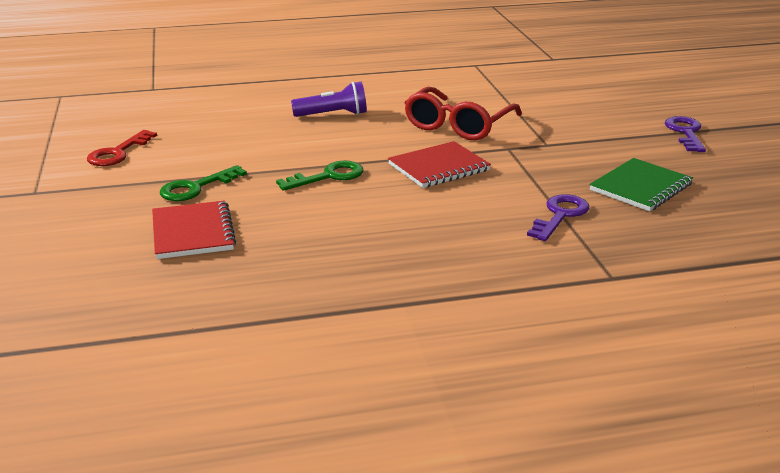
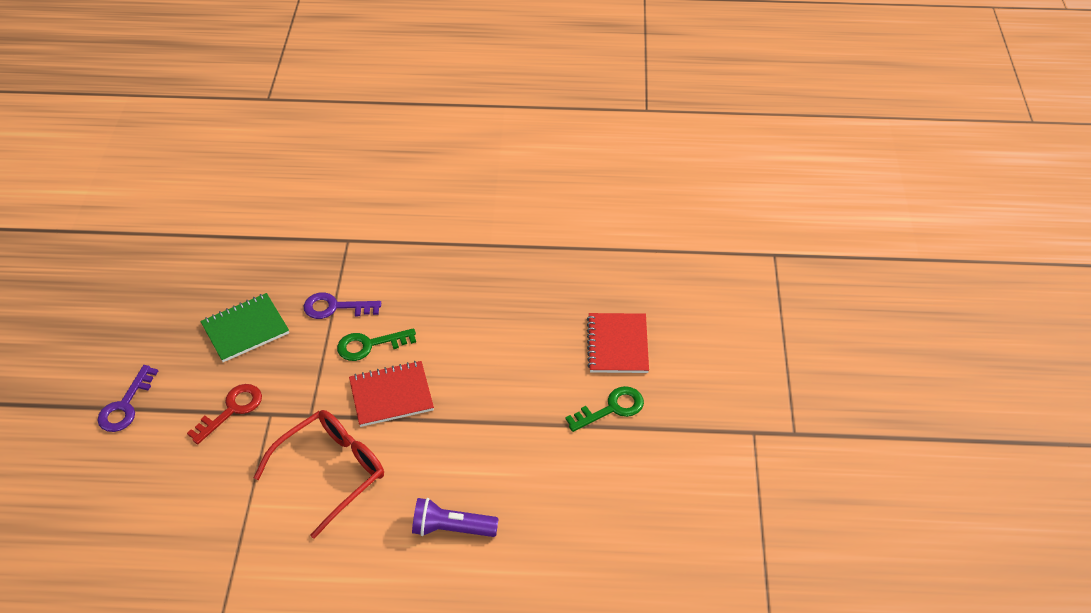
camera: 165 degrees left, 20 degrees up
(118, 153) = (686, 490): red key -> red key (231, 410)
(328, 176) = (493, 401): green key -> green key (369, 345)
(560, 215) = (335, 307): purple key -> purple key turned 45 degrees clockwise

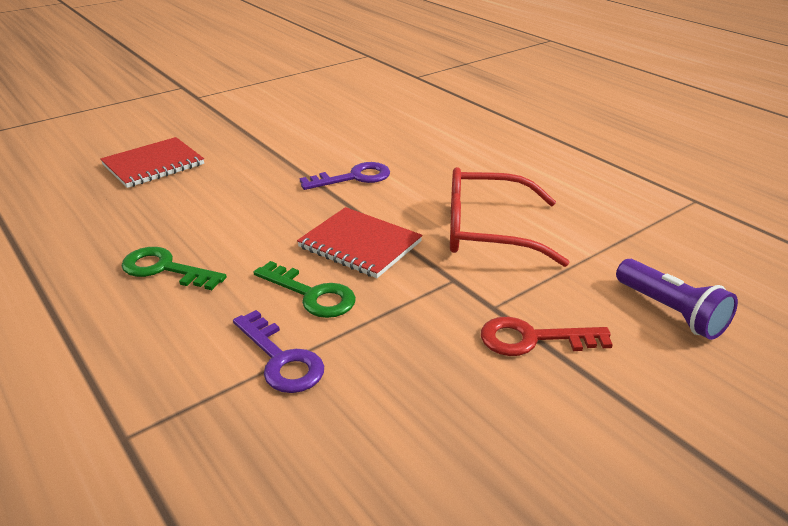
camera: 130 degrees left, 15 degrees down
(125, 405) = (680, 445): purple key -> purple key (353, 177)
(245, 329) = (415, 422): green notebook -> none
(452, 528) = (441, 158): purple flashlight -> purple flashlight (670, 312)
(611, 408) = (235, 144): green key -> green key (165, 269)

